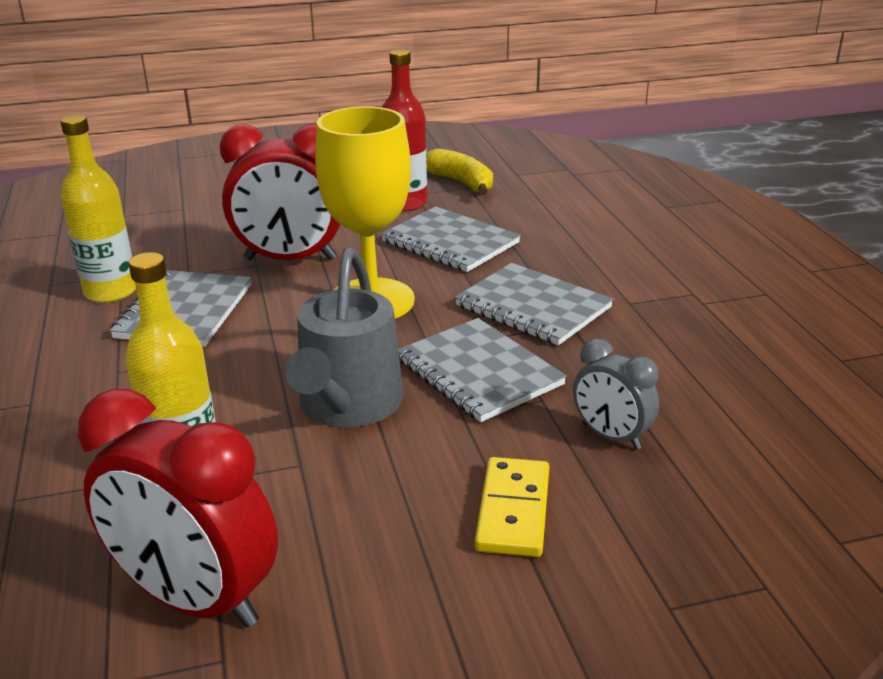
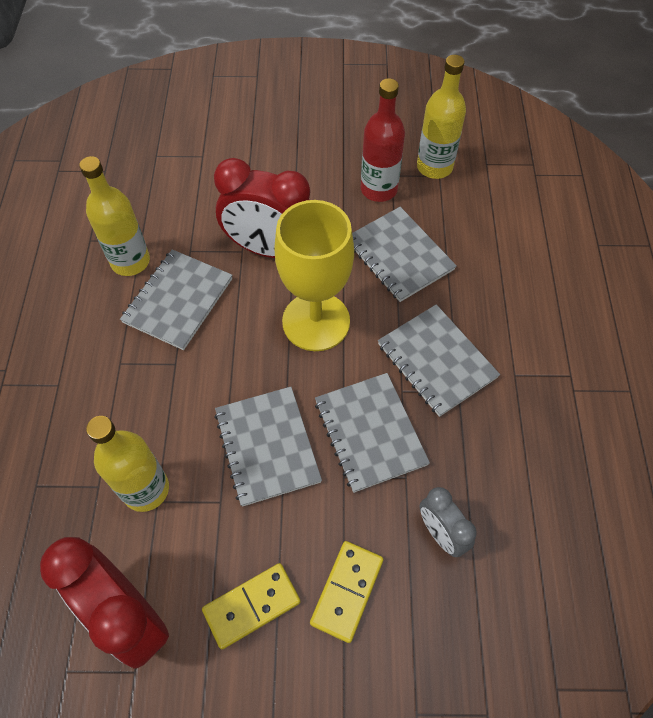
camera: 15 degrees right, 30 degrees up
(348, 405) = (267, 446): grey watering can -> grey notebook
(383, 551) = (252, 606): none -> yellow domino
(461, 183) = (434, 167): yellow banana -> yellow bottle

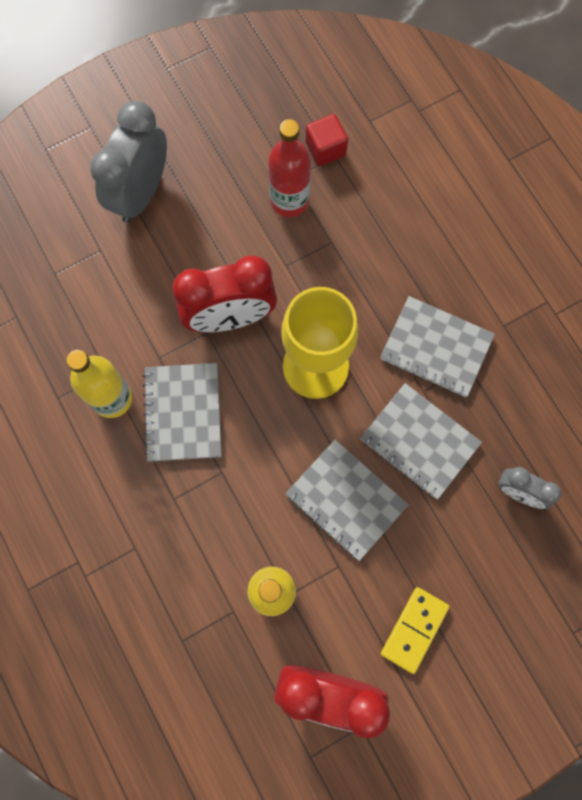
camera: 30 degrees left, 15 degrees up
(262, 133) = (141, 193): none -> grey clock
(347, 591) = (476, 577): yellow domino -> none
(399, 255) = (348, 262): grey notebook -> none
(434, 167) = (325, 149): yellow bottle -> red cube

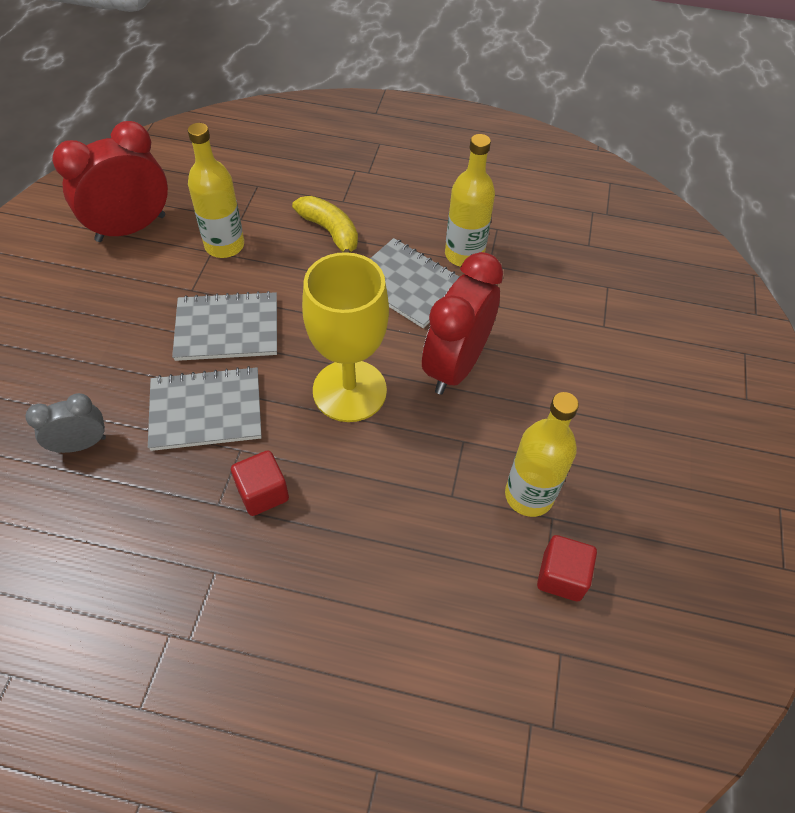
camera: 130 degrees right, 20 degrees down
(141, 193) = (639, 388): grey clock -> none
(181, 523) = (330, 232): none -> yellow banana
(289, 200) = (529, 495): red bottle -> yellow bottle
(414, 629) = (97, 298): yellow domino -> none
(436, 348) = (263, 493): grey notebook -> red cube

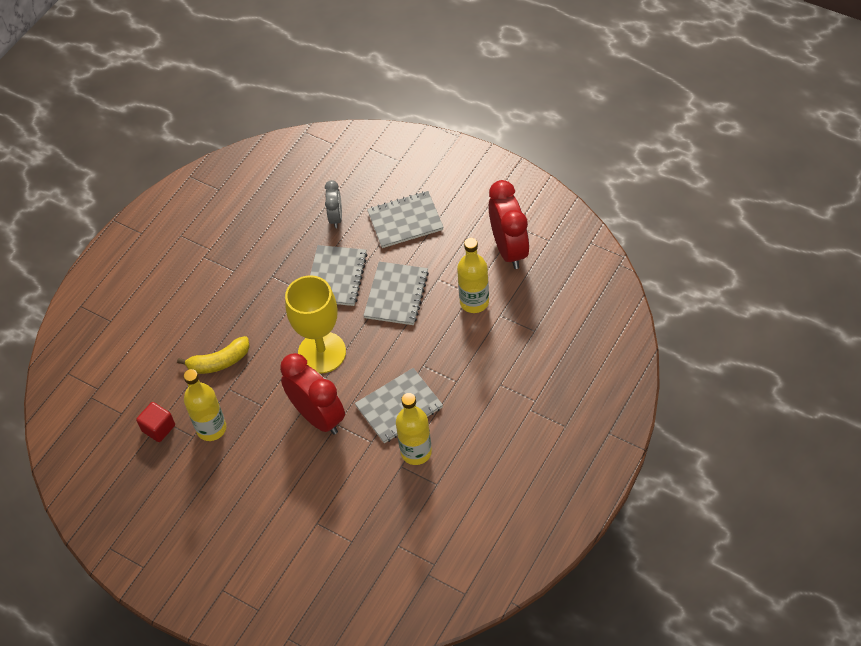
camera: 115 degrees right, 0 degrees up
(85, 350) = (405, 221): none -> grey notebook
(263, 493) = (270, 297): red cube -> none
(330, 232) = (468, 369): yellow banana -> yellow banana (219, 362)

